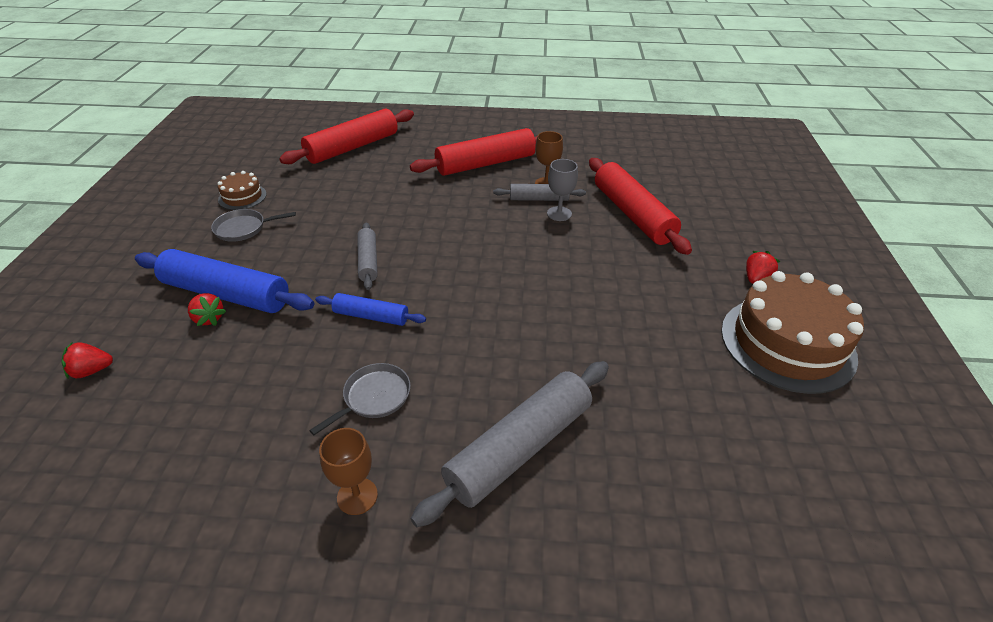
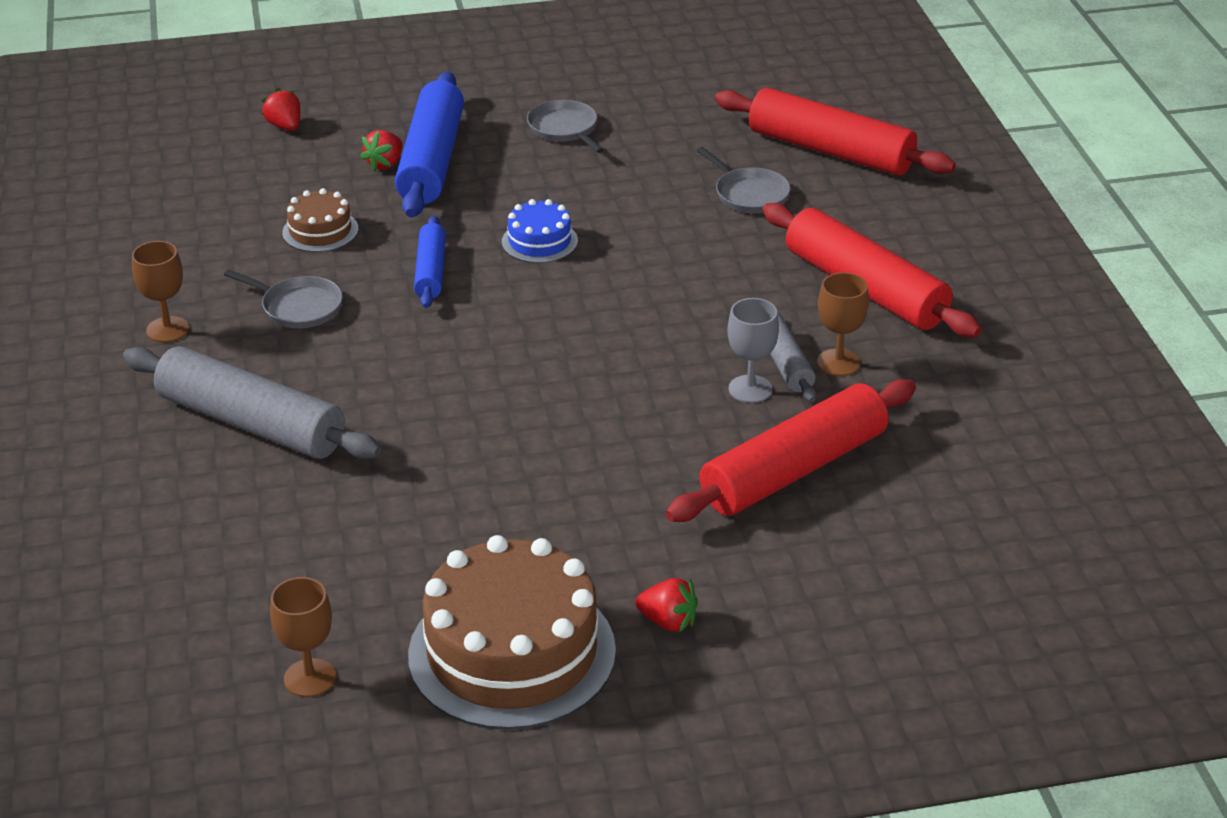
camera: 75 degrees right, 5 degrees down
(242, 197) = (636, 104): brown cake -> brown cake (320, 231)
(368, 261) = (539, 241): grey rolling pin -> blue cake
(375, 178) = (749, 194): none -> grey pan
(824, 449) = (309, 678): none -> brown goblet

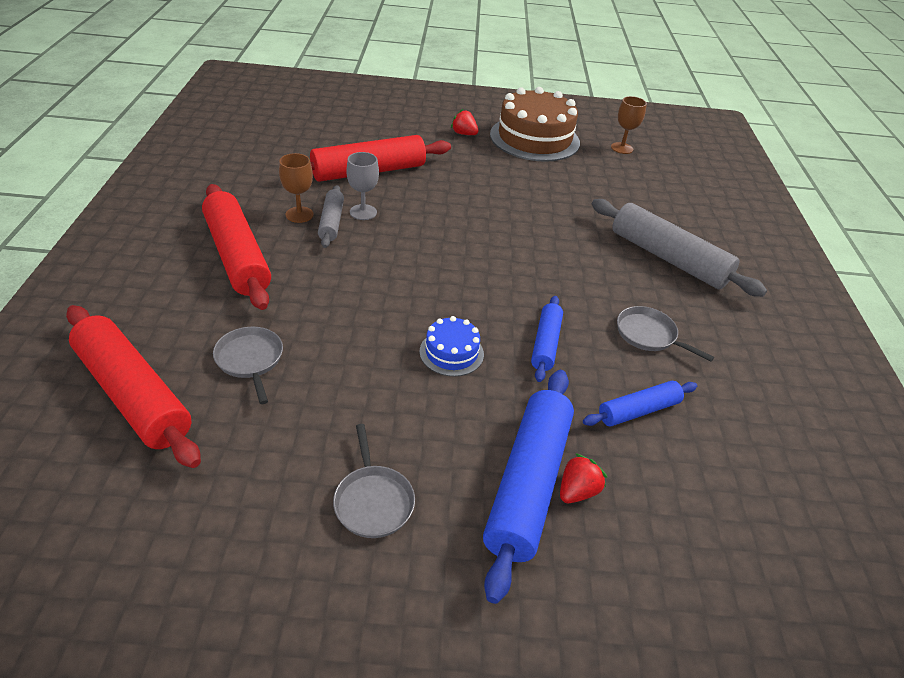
camera: 170 degrees left, 5 degrees up
(167, 329) = (744, 338): brown goblet -> none
(285, 126) = (696, 597): red strawberry -> none
(320, 231) = (638, 411): brown cake -> blue rolling pin

